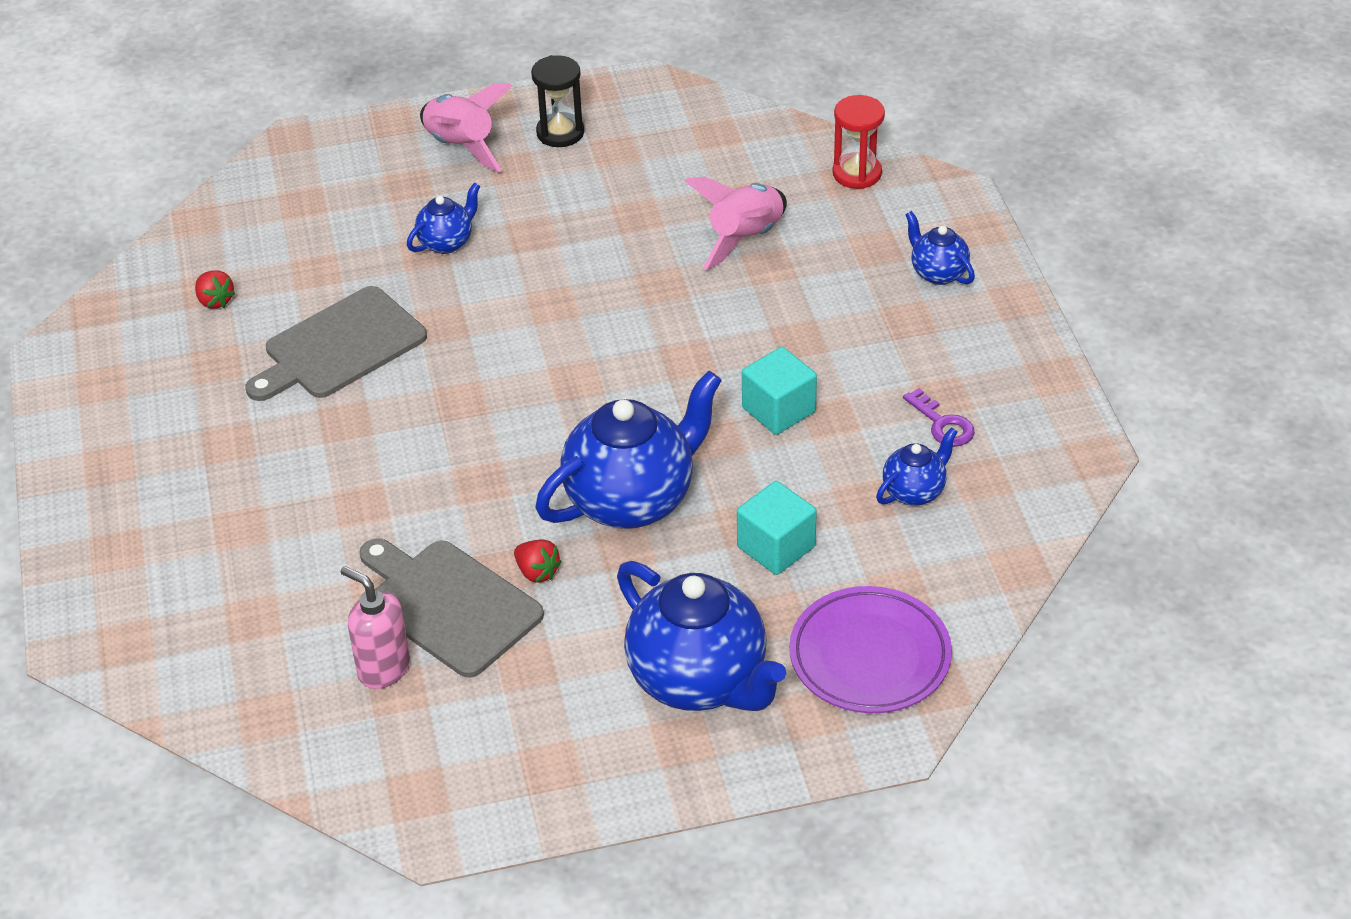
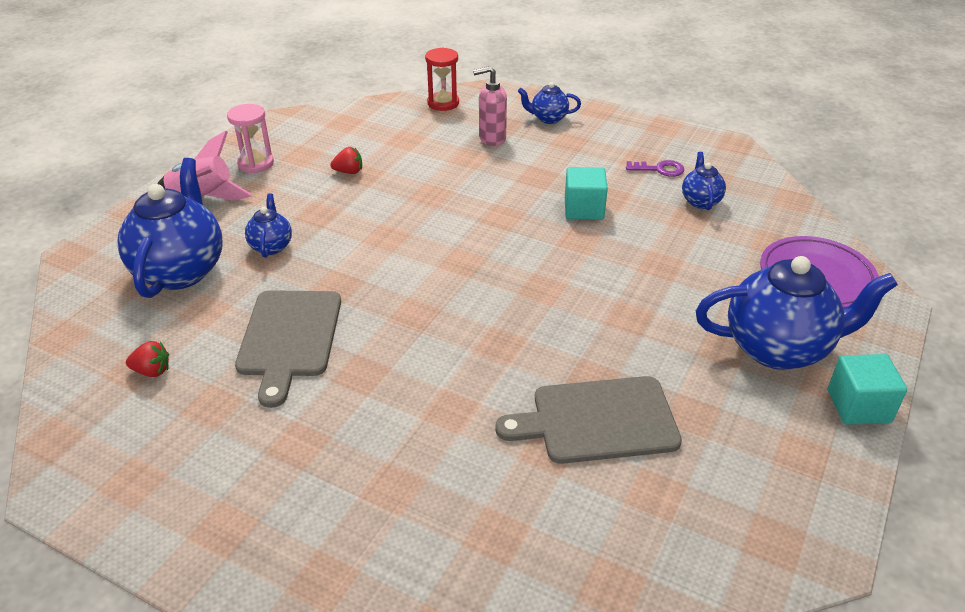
camera: 50 degrees left, 5 degrees down
(383, 669) = (627, 488): pink soap dispenser -> pink soap dispenser (492, 138)
(537, 572) = (611, 364): red strawberry -> red strawberry (349, 172)
(560, 133) = (256, 164): black hourglass -> pink hourglass
(631, 500) = (592, 294): blue teapot -> blue teapot (181, 270)
(745, 238) = (437, 153): pink rocket -> none
(776, 547) = (693, 264): turquoise cube -> turquoise cube (858, 406)

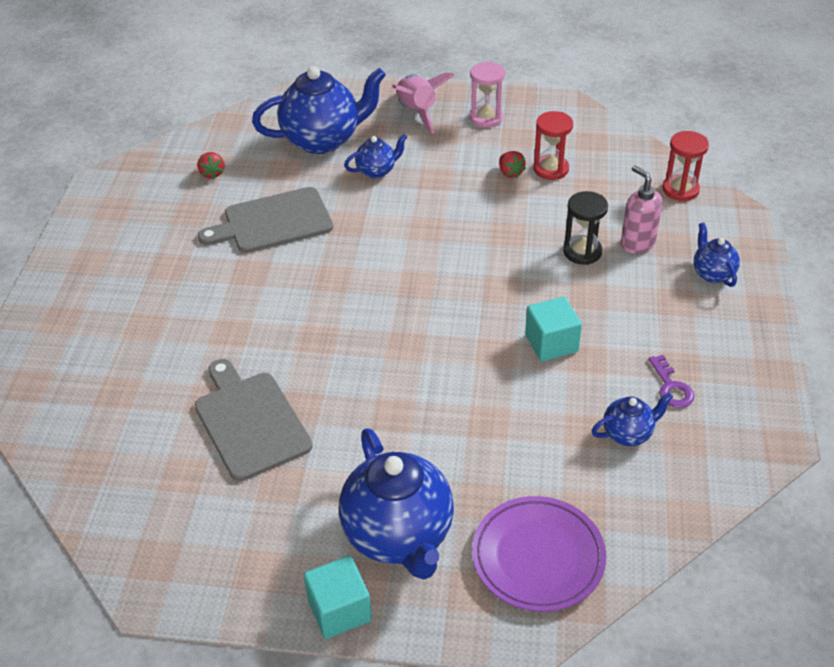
camera: 70 degrees right, 5 degrees up
(363, 151) = (551, 169): none -> red hourglass
(483, 165) = (582, 252): none -> black hourglass

